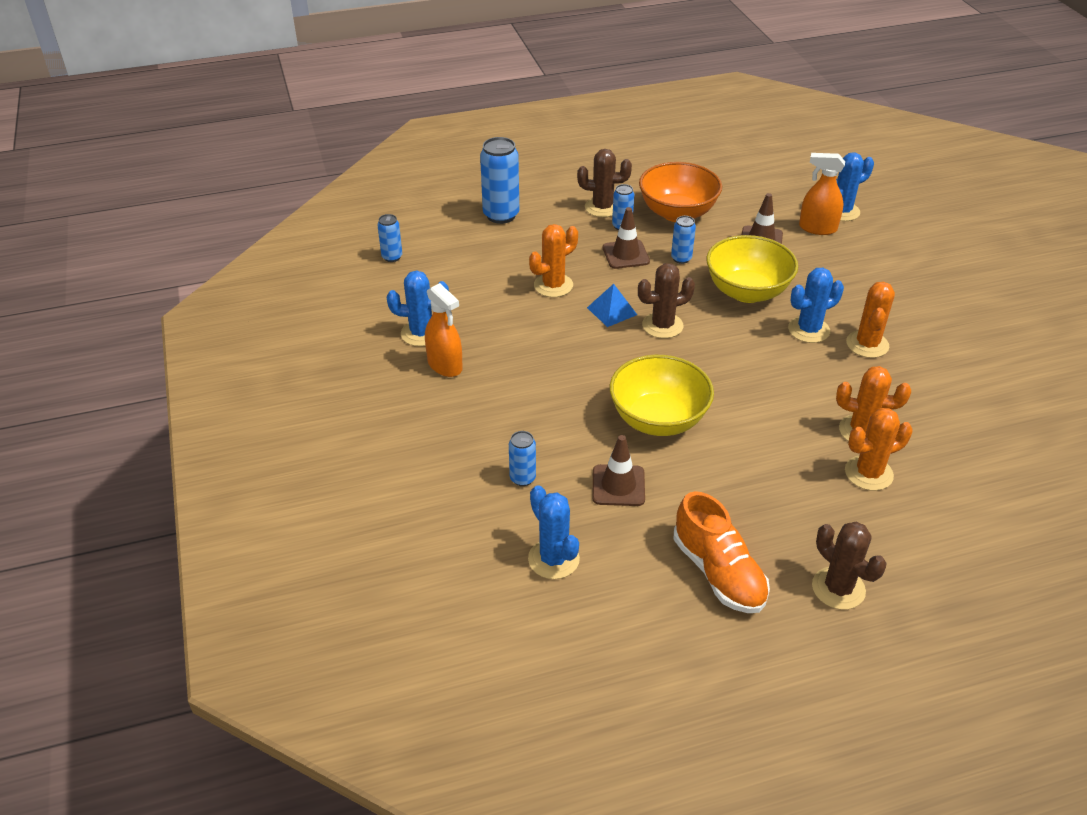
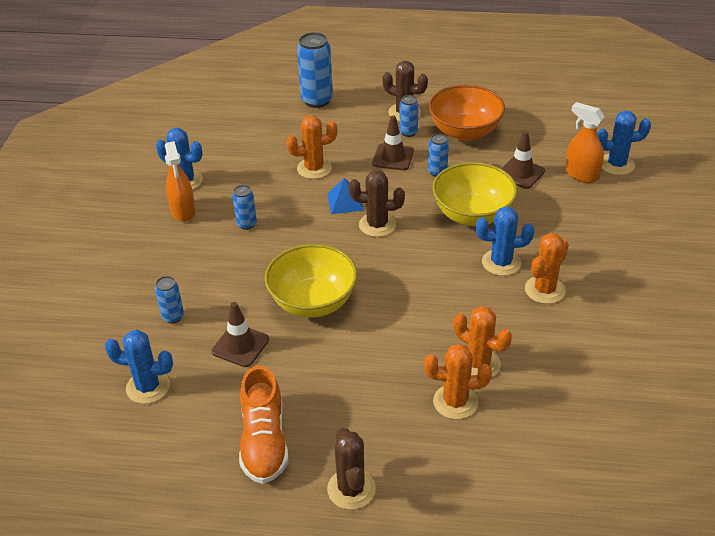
camera: 25 degrees right, 0 degrees up
(392, 257) = (208, 115): blue can -> blue can (246, 224)
(553, 559) = (148, 387): blue cactus -> blue cactus turned 75 degrees counterclockwise

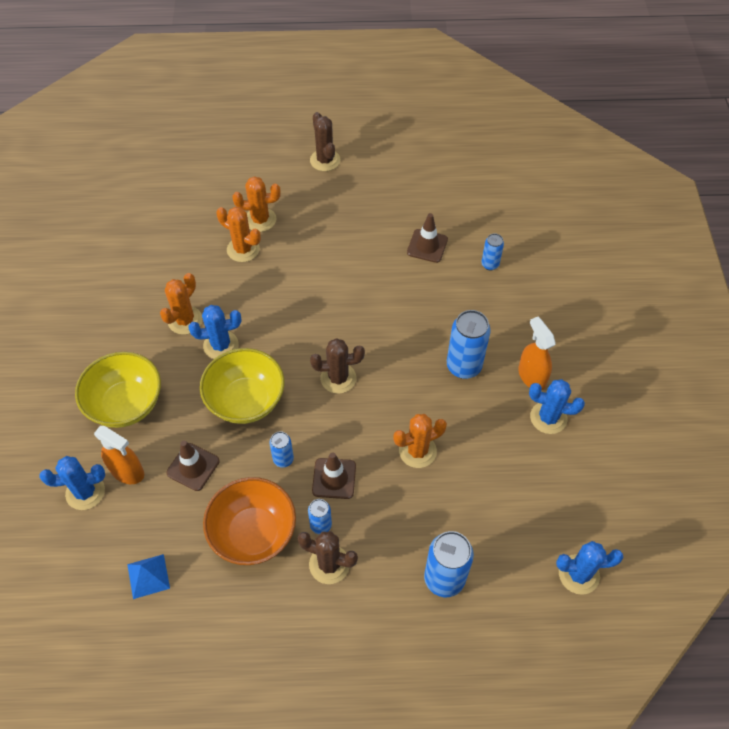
camera: 170 degrees right, 15 degrees up
(148, 387) = (482, 209): blue cactus -> blue cactus (578, 574)
(246, 224) = (463, 366): blue can -> blue can, size x1.83
(264, 441) = (388, 181): orange shoe -> none
(313, 302) = (380, 289): yellow bowl -> yellow bowl (126, 404)
(345, 202) = (375, 405): blue pyramid -> blue pyramid (148, 576)

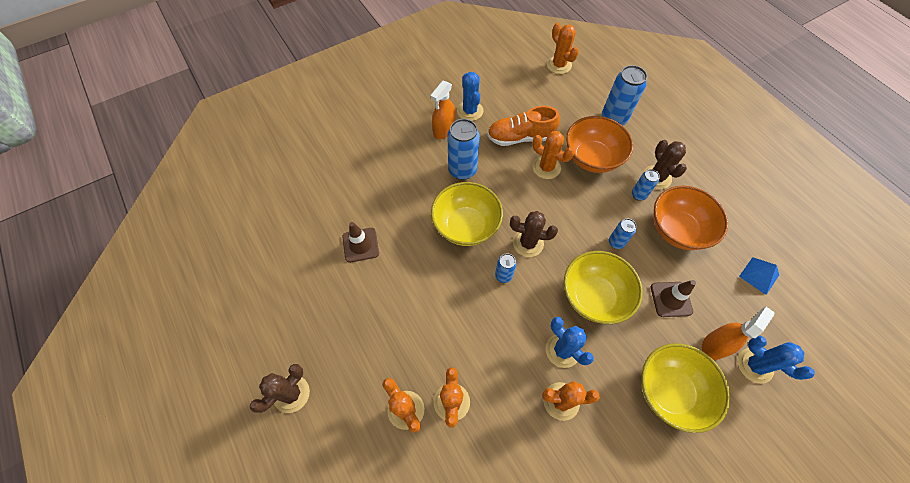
camera: 120 degrees left, 5 degrees up
(127, 471) = (714, 345): orange spray bottle -> orange spray bottle turned 45 degrees clockwise
(334, 478) = (603, 204): brown traffic cone -> none
(338, 378) = (528, 243): brown cactus -> brown cactus turned 45 degrees counterclockwise
(392, 336) = (466, 226): none -> yellow bowl
(400, 509) = (592, 158): none -> orange bowl
(477, 449) = (520, 137): none -> orange shoe
(490, 264) = (356, 193): blue can -> blue can (503, 276)
(578, 574) = (559, 65): blue cactus -> orange cactus

